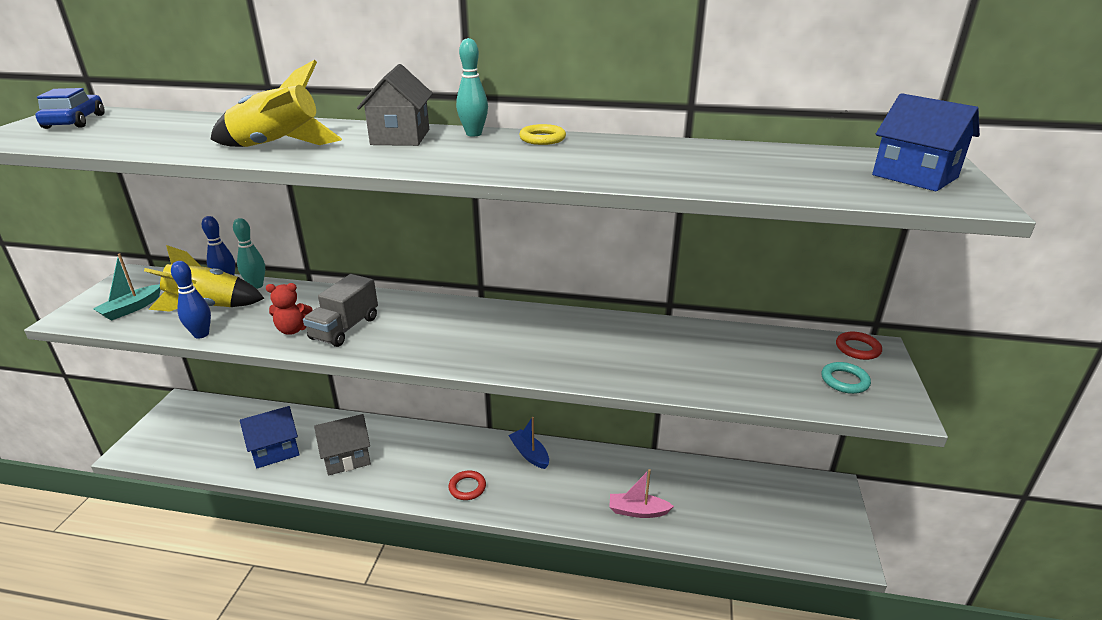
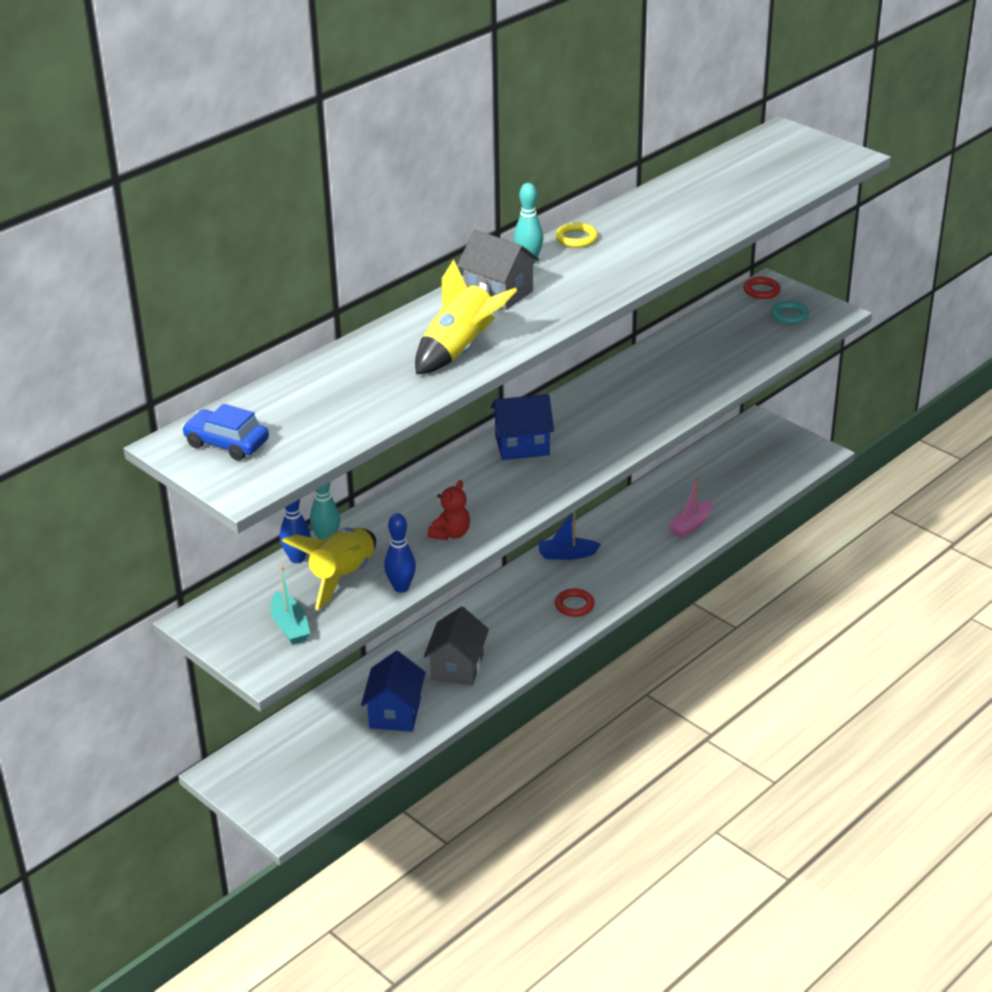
camera: 55 degrees left, 5 degrees up
(345, 328) = (480, 505): grey truck -> none
(914, 176) = (800, 151): blue house -> blue house (522, 446)

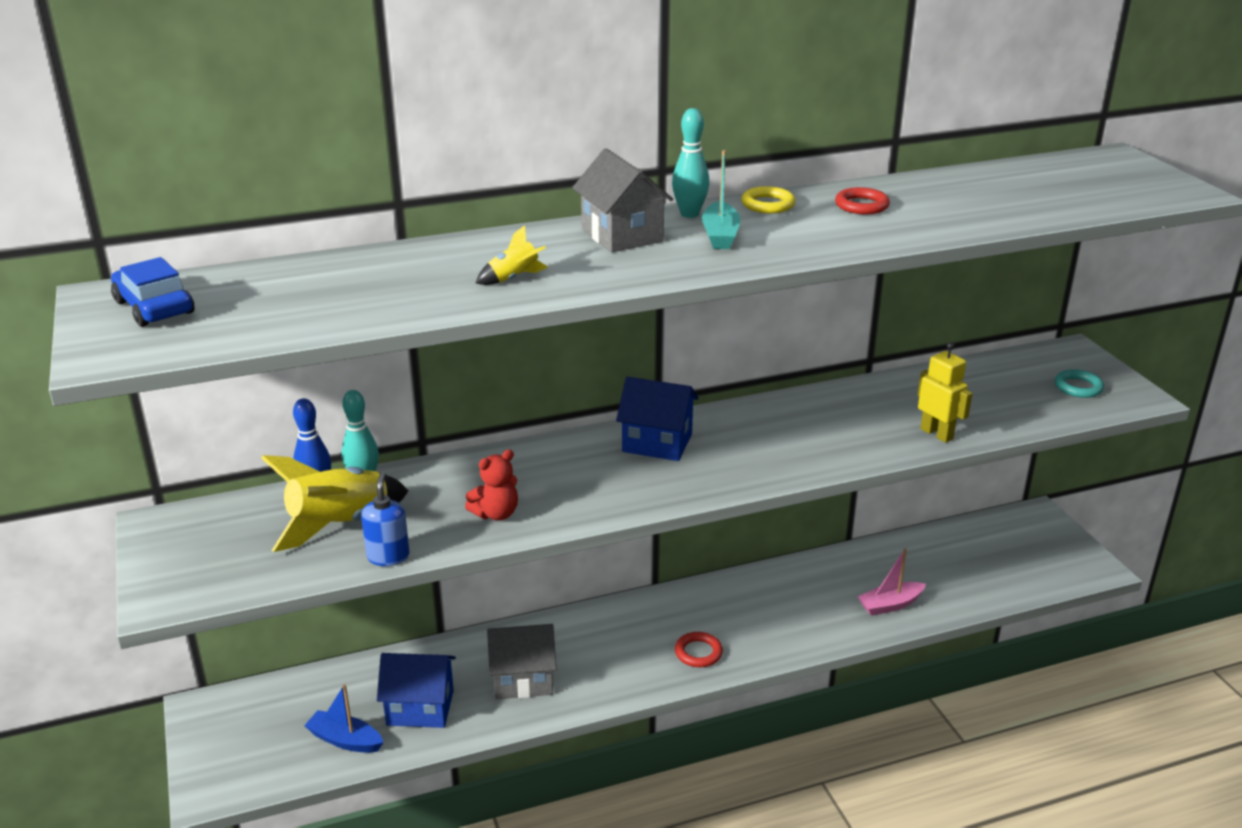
camera: 25 degrees right, 5 degrees down
(290, 626) = (235, 561): turquoise boat -> turquoise boat (720, 235)
(395, 713) = (420, 708): blue house -> blue house turned 60 degrees clockwise
(401, 587) = (388, 556): blue bowling pin -> blue soap dispenser
(457, 667) = (523, 679): grey house -> grey house turned 45 degrees clockwise
(459, 350) = (513, 278): yellow rocket -> yellow rocket, size x0.47
(567, 554) = (729, 593): blue boat -> blue boat (345, 740)
(715, 381) = (937, 434): none -> yellow robot
(761, 291) = (1060, 354): red ring -> red ring (861, 205)

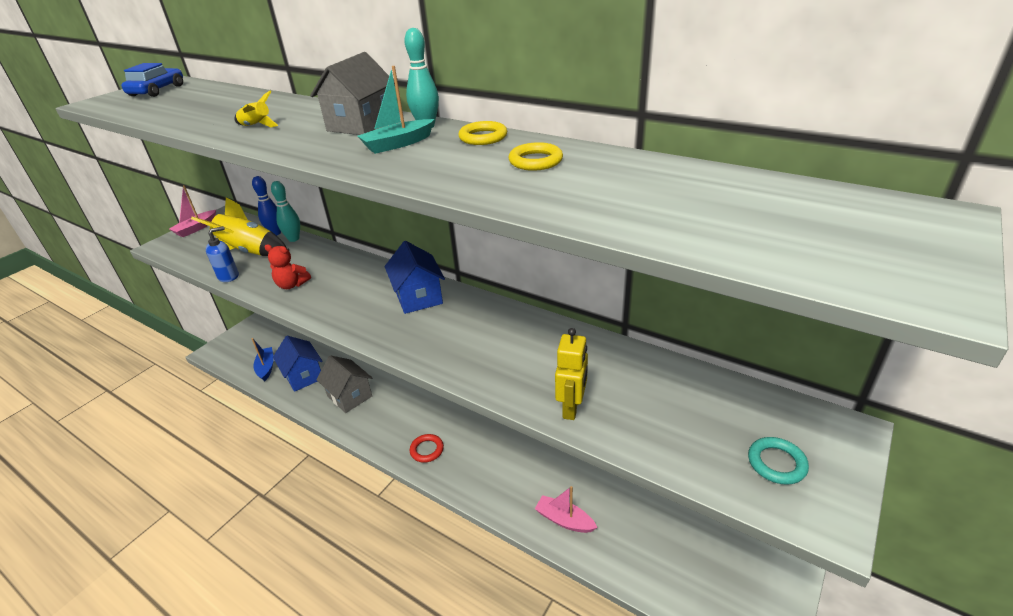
camera: 55 degrees right, 5 degrees up
(160, 555) = (196, 228): none -> pink boat
(861, 205) = (535, 161): red ring -> yellow ring

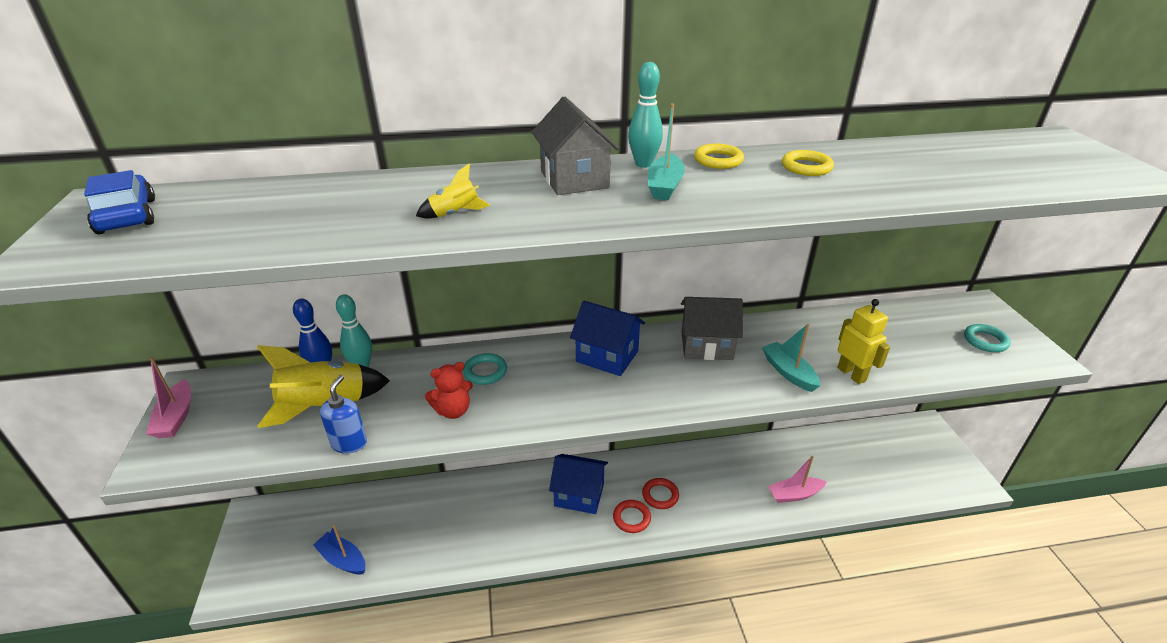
camera: 45 degrees left, 0 degrees up
(303, 376) = (407, 538): blue house -> blue house (579, 495)
(340, 271) = (485, 372): none -> turquoise ring
(349, 396) = (490, 523): grey house -> grey house (706, 345)
(464, 448) = (660, 495): none -> red ring
(521, 376) = (788, 372): none -> turquoise boat

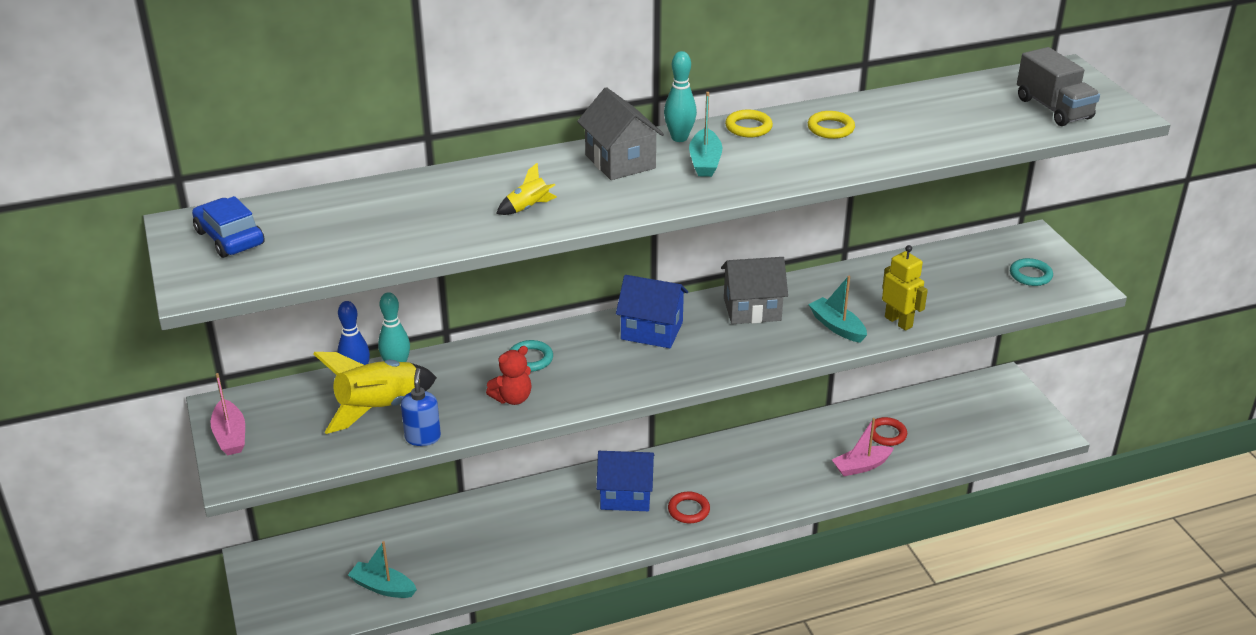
camera: 10 degrees left, 0 degrees up
(343, 559) = (383, 587): blue boat -> turquoise boat
(660, 495) = (715, 485): red ring -> red ring (886, 434)
(1057, 167) = (1053, 108): none -> grey truck

